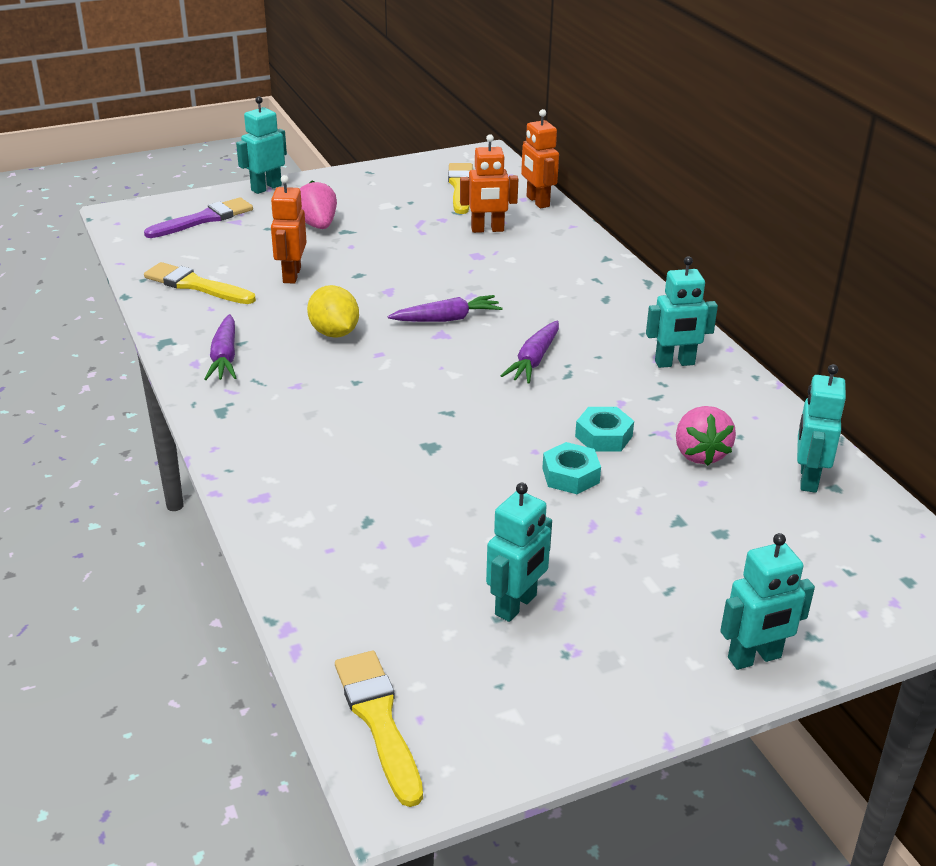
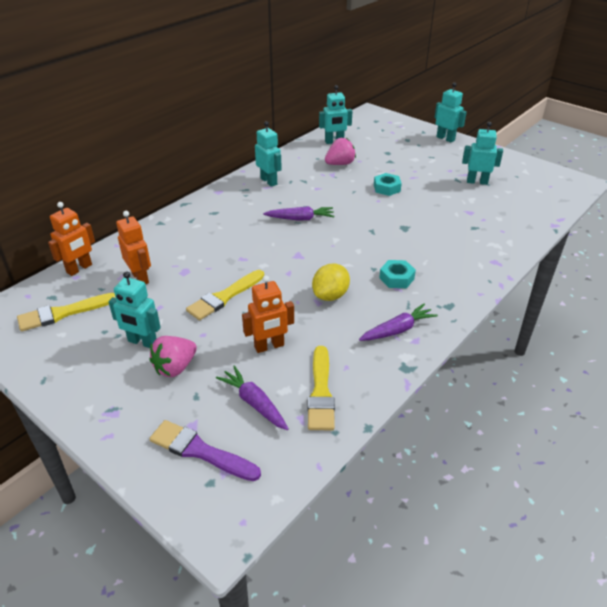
camera: 115 degrees left, 5 degrees up
(266, 188) = (107, 438): turquoise robot -> turquoise robot (142, 342)
(379, 720) = (562, 193): yellow brush -> yellow brush (224, 297)
(447, 319) = (279, 258): purple carrot -> purple carrot (254, 403)
(603, 436) = (349, 187): turquoise nut -> turquoise nut (396, 278)

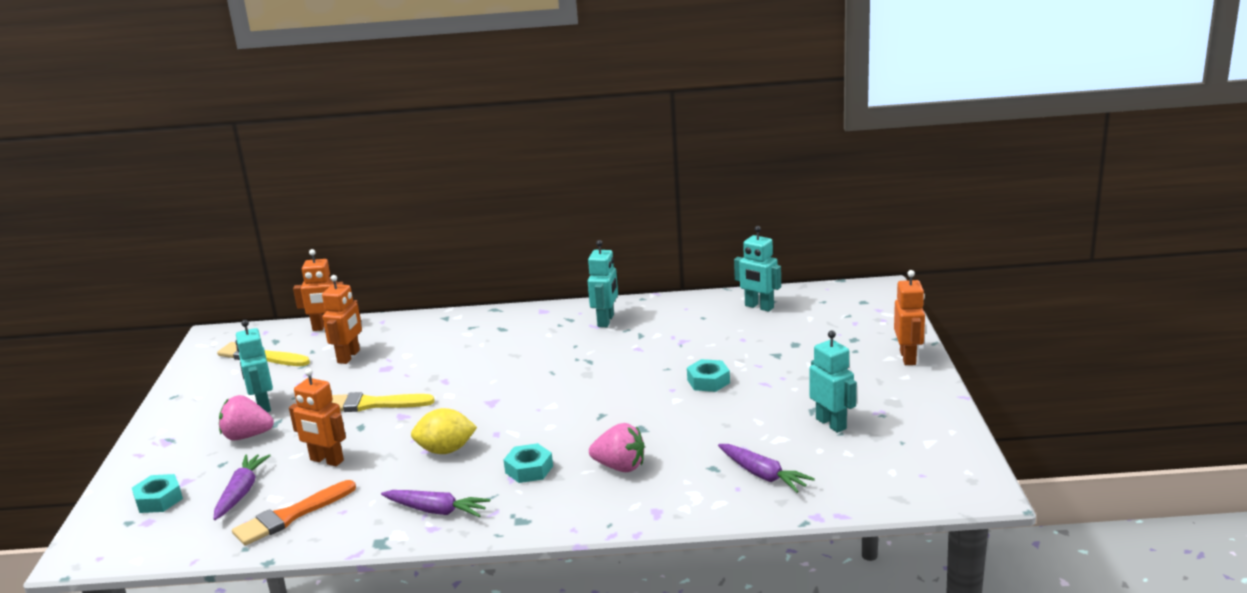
camera: 50 degrees right, 15 degrees down
(200, 451) = (159, 500): purple brush -> turquoise nut
(300, 219) = (560, 370): purple carrot -> purple carrot (763, 475)
(321, 392) = (291, 516): yellow brush -> orange brush
(340, 164) = (713, 334): pink strawberry -> pink strawberry (620, 467)
(445, 138) = (908, 358): turquoise robot -> orange robot

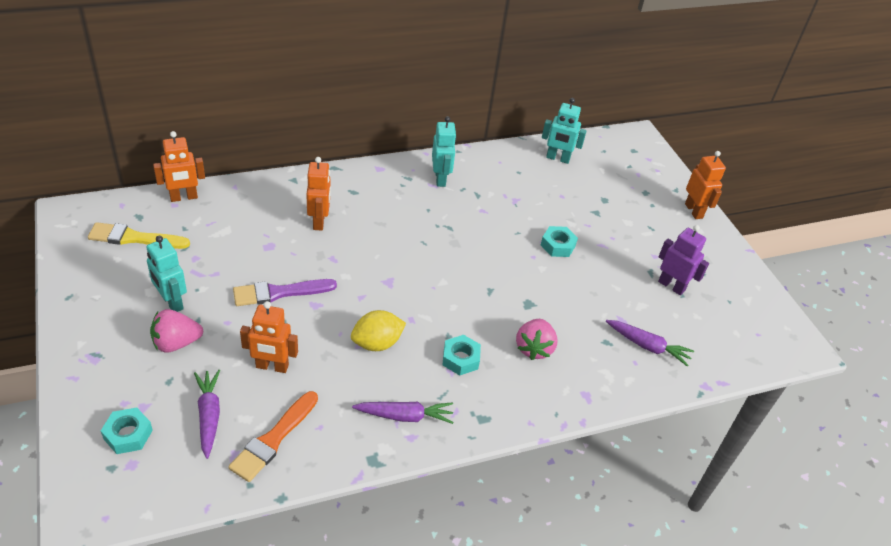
camera: 25 degrees left, 20 degrees up
(349, 357) = (225, 233): orange robot -> orange robot (319, 221)
(372, 404) = (279, 293): yellow brush -> purple brush
(620, 467) = (534, 348): pink strawberry -> pink strawberry turned 105 degrees clockwise
(831, 424) = (671, 286): turquoise robot -> purple robot

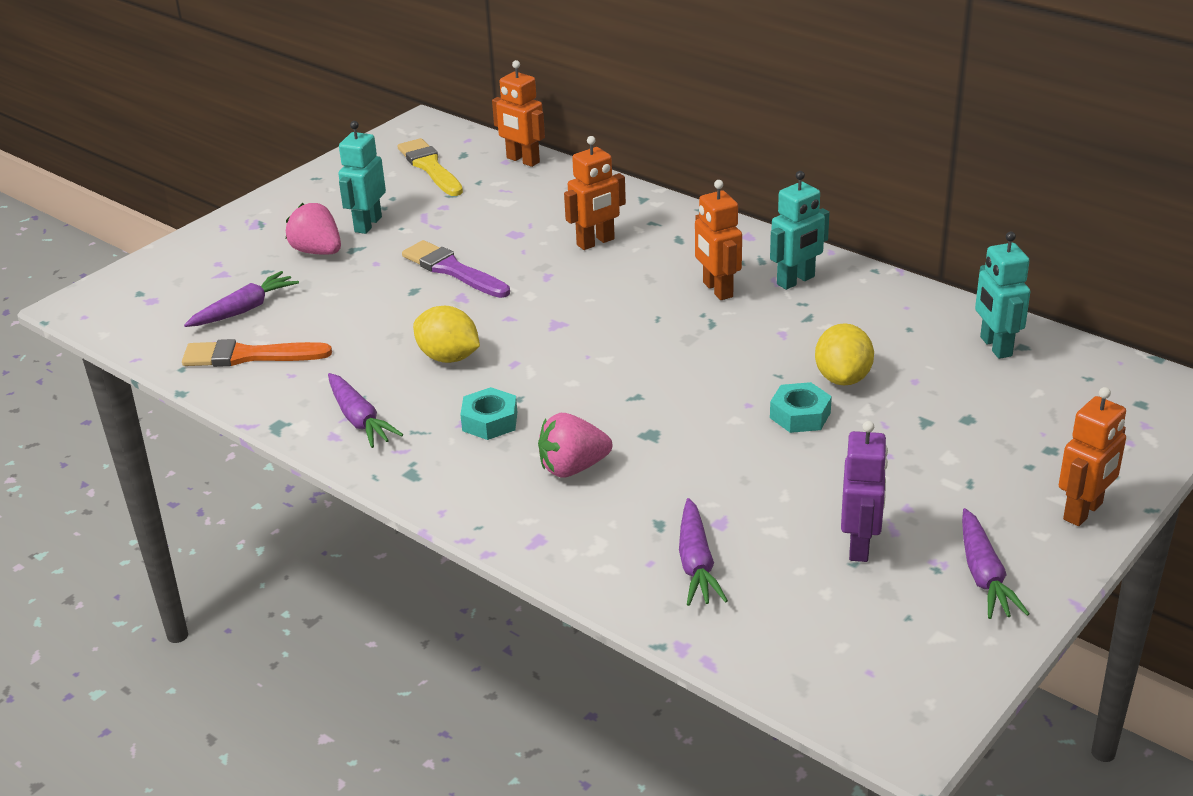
camera: 65 degrees right, 10 degrees down
(128, 434) = (183, 282): turquoise nut -> none
(272, 366) = (343, 313): orange robot -> orange robot (717, 290)
(540, 215) = (843, 378): none -> yellow lemon
(716, 263) = (984, 575): none -> purple carrot

